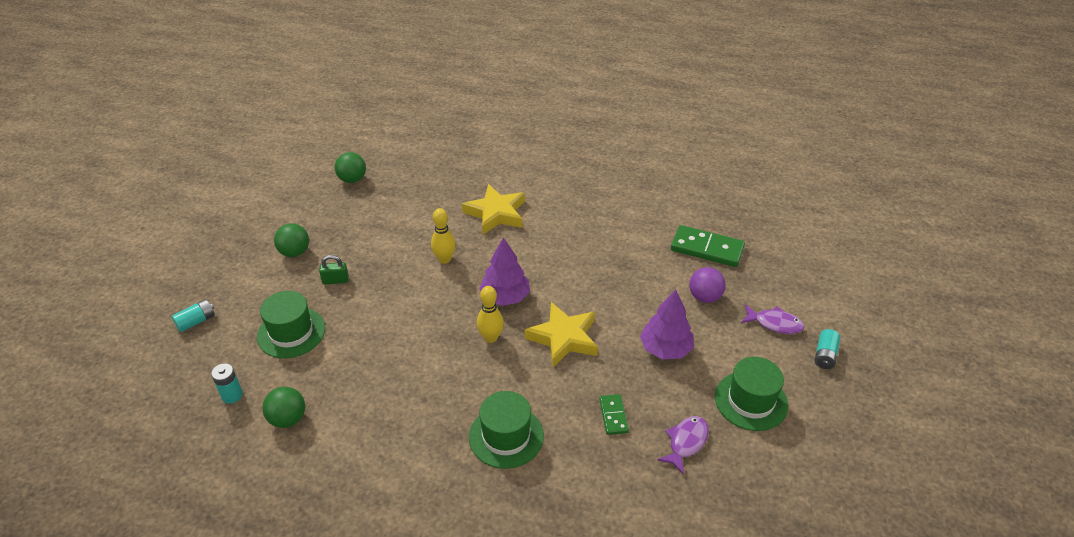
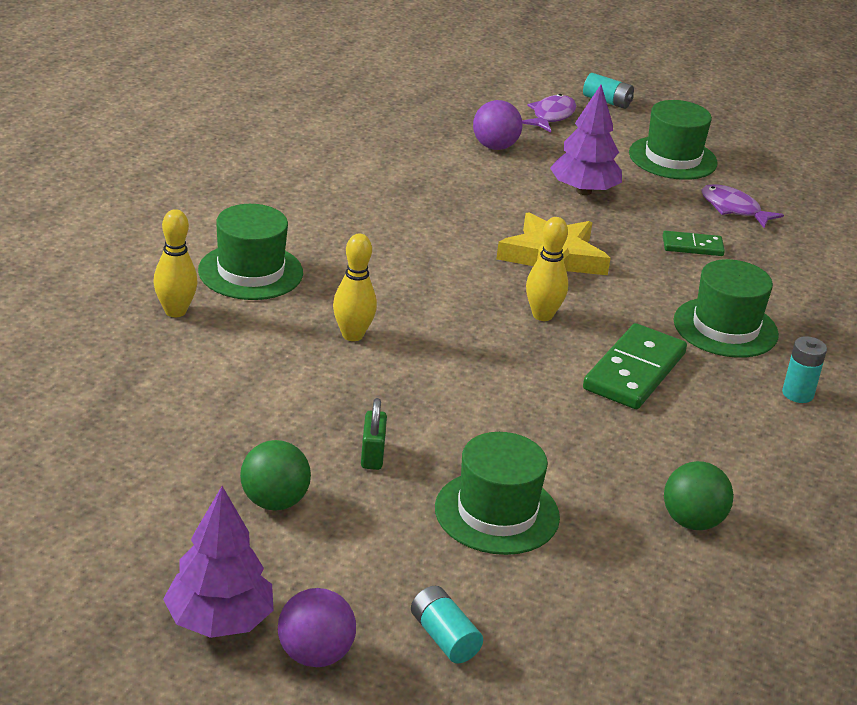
camera: 85 degrees left, 10 degrees down
(188, 280) = (315, 655): none -> purple ball
(232, 395) = (638, 585): turquoise battery -> turquoise battery (797, 394)
(352, 179) = (65, 416): green ball -> none
(448, 195) = (175, 311): none -> yellow bowling pin
(496, 213) = (250, 272): yellow star -> green hat
(505, 297) = (458, 291): purple tree -> purple tree (219, 621)
(707, 249) = (401, 125): green domino -> green domino (634, 371)

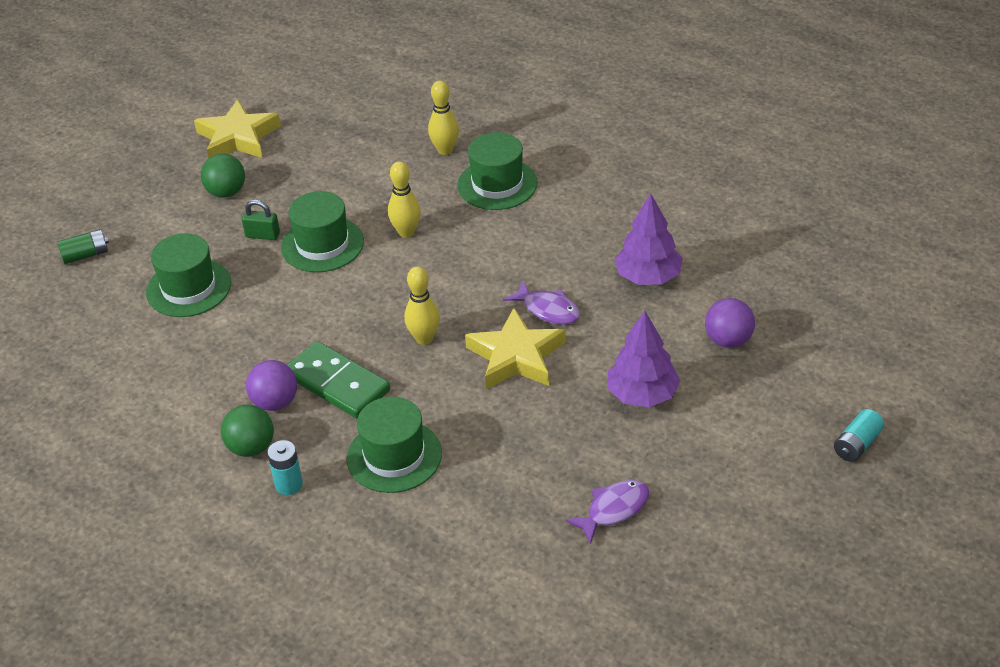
camera: 105 degrees right, 10 degrees up
(129, 506) = (237, 138): none -> yellow star
(219, 621) = (130, 171): purple tree -> purple tree (648, 277)
(315, 655) = (91, 205): purple ball -> purple ball (275, 402)
(444, 637) = (86, 255): turquoise battery -> green battery
(551, 116) = (808, 392): purple fish -> purple fish (548, 310)
(672, 158) = (724, 479): green hat -> green hat (322, 244)
(692, 246) = (536, 460): green domino -> none
(692, 521) = (151, 385): green ball -> green ball (251, 447)

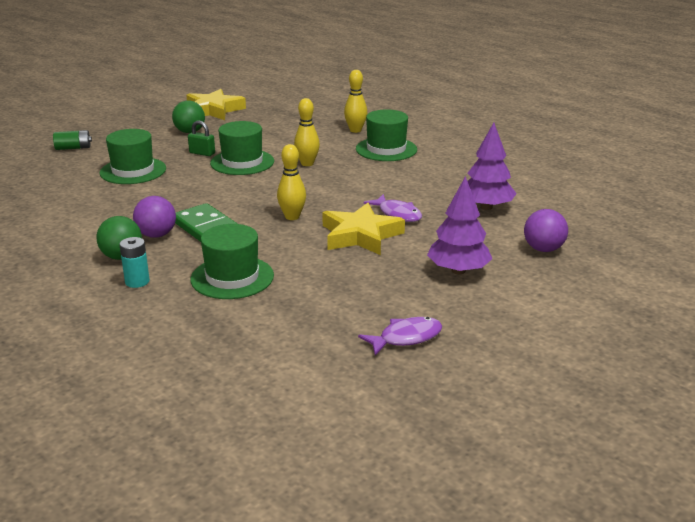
camera: 10 degrees right, 15 degrees down
(857, 444) = (648, 328): turquoise battery -> none

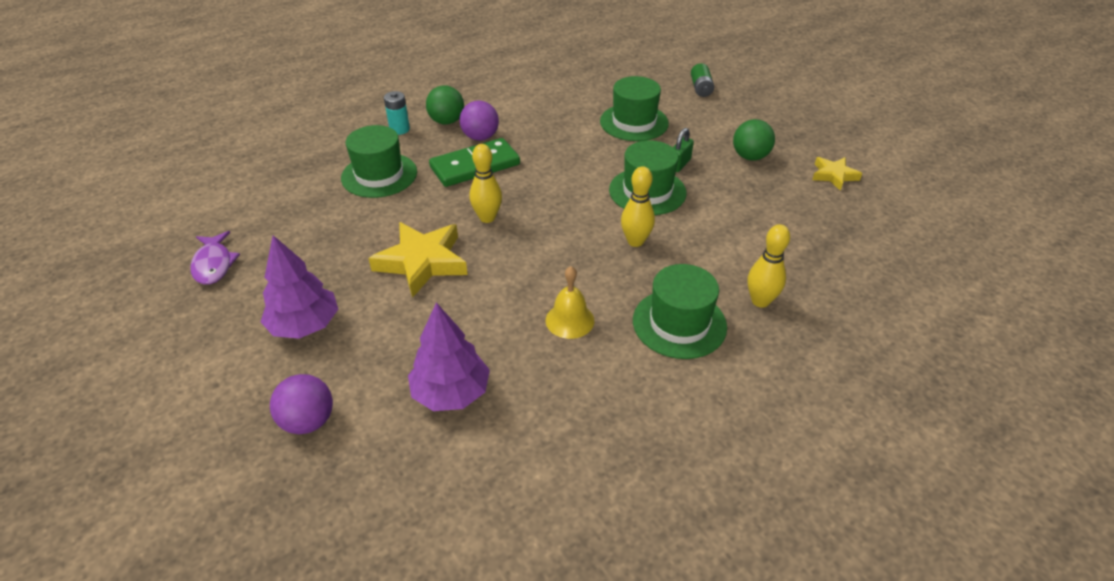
camera: 100 degrees right, 15 degrees up
(213, 110) = (833, 175): yellow star -> yellow star, size x0.57
(397, 214) = (463, 300): purple fish -> none
(399, 178) = (569, 320): none -> yellow bell

